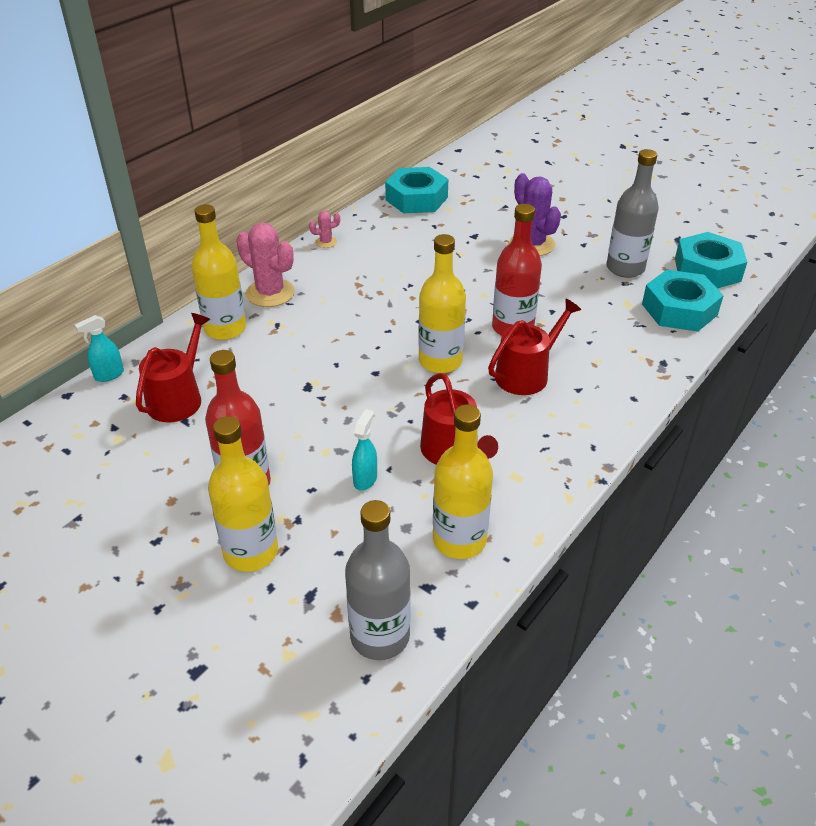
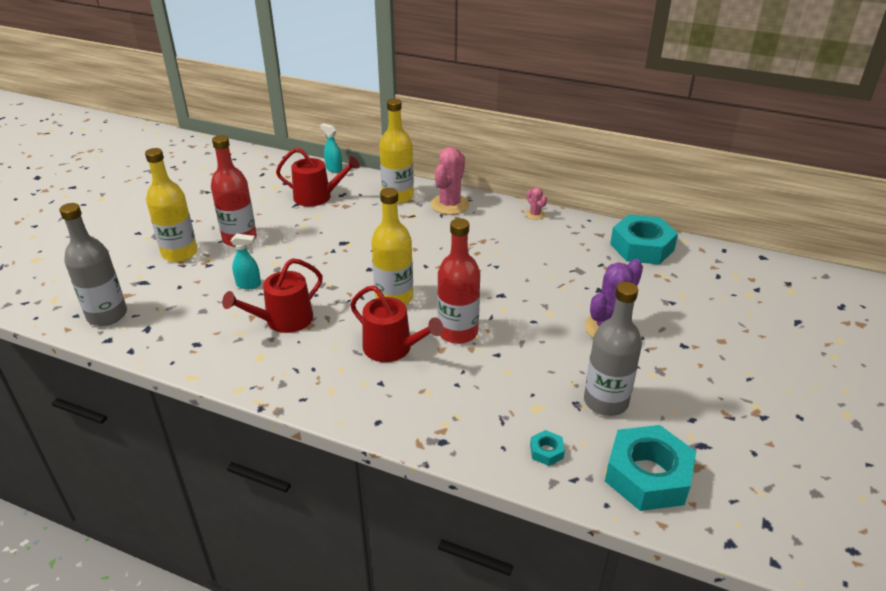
camera: 75 degrees right, 5 degrees down
(459, 540) = (190, 337): yellow bottle -> none
(679, 309) = (546, 451): turquoise nut -> turquoise nut, size x0.42

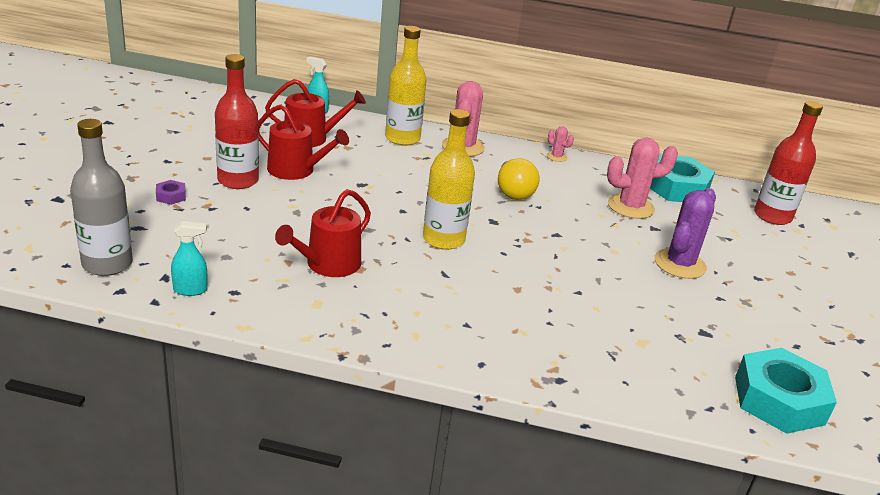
camera: 15 degrees left, 5 degrees down
(180, 253) = (171, 196): yellow bottle -> purple nut
(249, 285) = (270, 228): turquoise spray bottle -> turquoise spray bottle (190, 290)
(392, 348) = (464, 289): red watering can -> red watering can (296, 170)
(458, 332) = (527, 271): red bottle -> red bottle (772, 216)
(478, 251) = (513, 192): none -> yellow light bulb
(546, 451) = (670, 383): turquoise nut -> none
(586, 267) = (630, 207): none -> pink cactus
(605, 401) = (707, 333): grey bottle -> none

